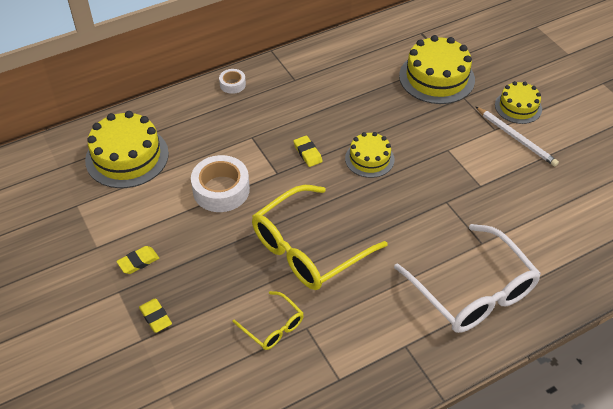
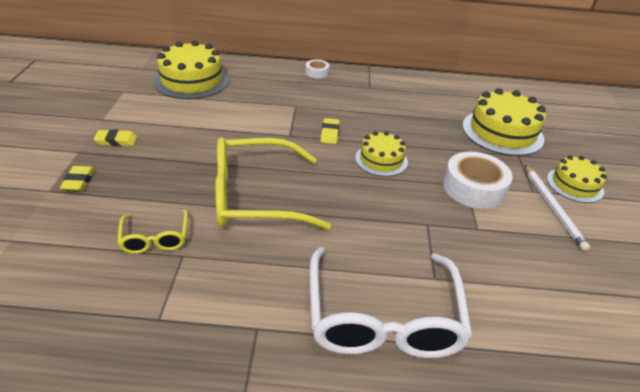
camera: 30 degrees right, 10 degrees down
(221, 190) = (233, 126): white tape -> white tape (473, 188)

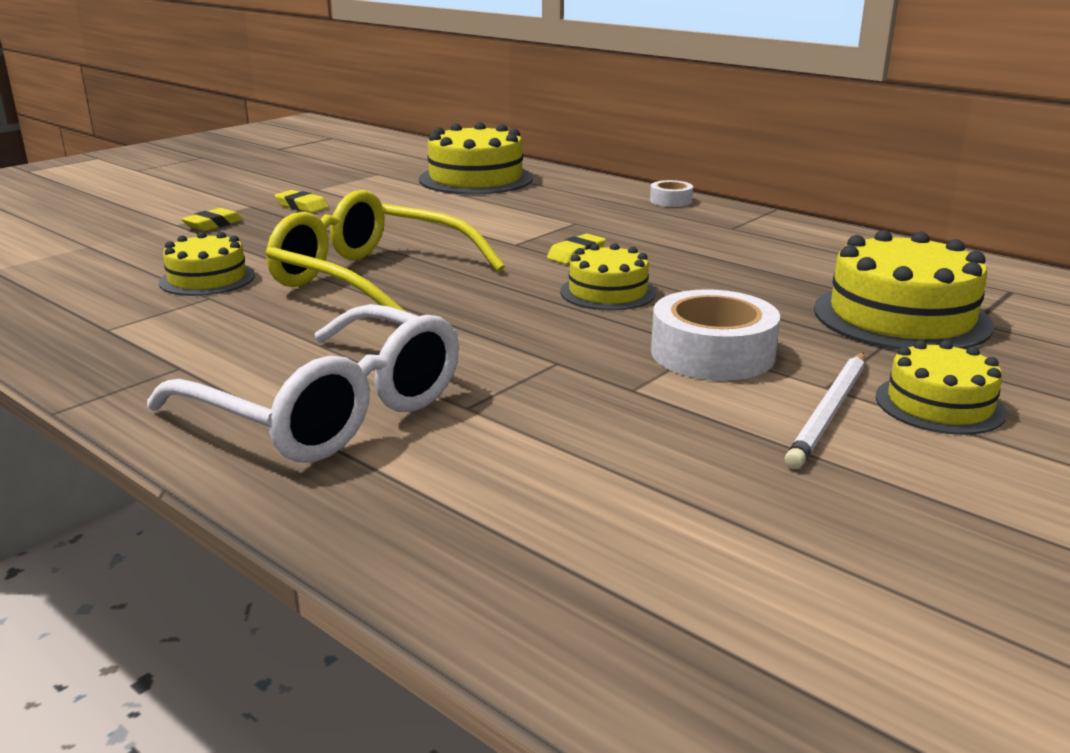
camera: 40 degrees right, 15 degrees down
(155, 238) = (207, 279): yellow glasses -> yellow cake
(383, 318) = (329, 410): white glasses -> white glasses turned 90 degrees counterclockwise

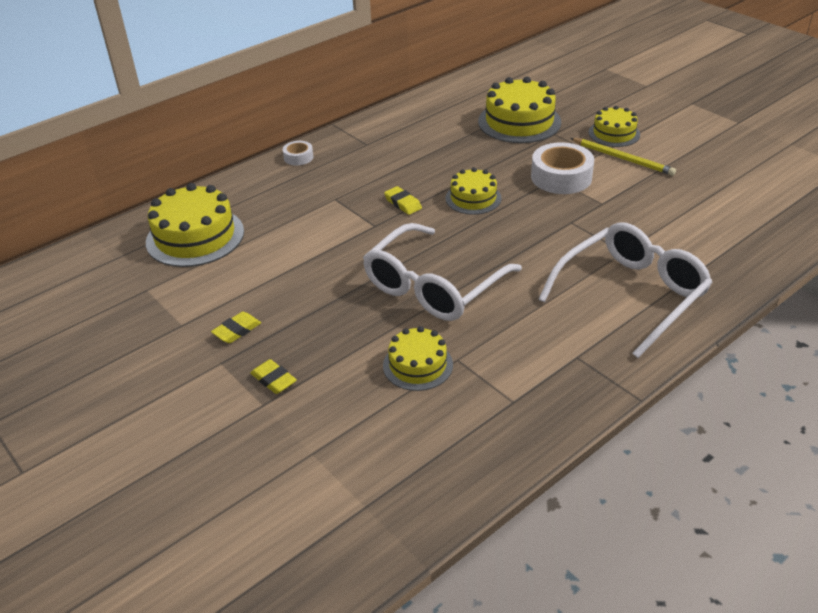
camera: 80 degrees left, 15 degrees up
(371, 279) = (433, 286): yellow glasses -> white glasses
(829, 412) = (623, 159): white pencil -> yellow pencil

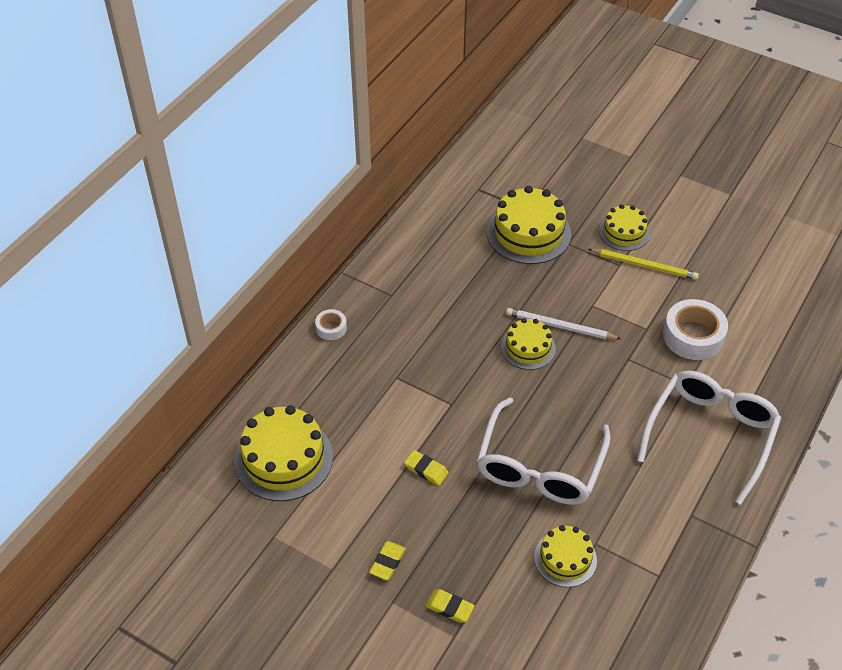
camera: 20 degrees left, 10 degrees up
(403, 203) = (465, 369): yellow eraser -> yellow eraser (426, 470)
(513, 188) = (560, 326): none -> white pencil
(561, 177) = (597, 302): white tape -> white tape (693, 336)

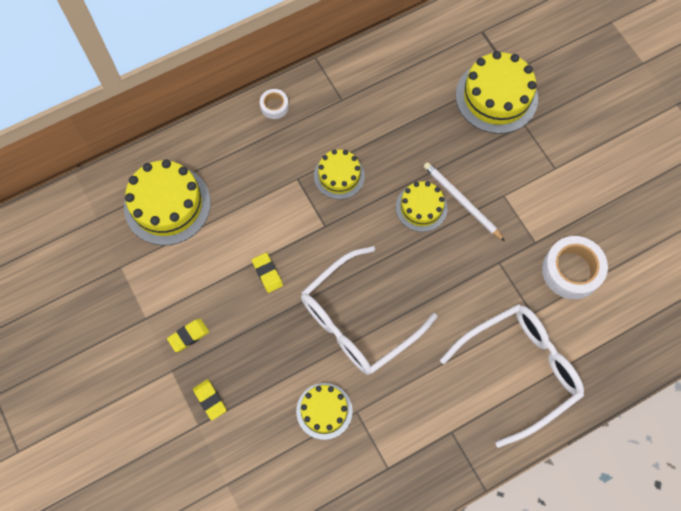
camera: 30 degrees right, 20 degrees up
(624, 232) = (582, 138): yellow cake -> yellow cake (339, 175)
(644, 265) = (577, 180): yellow pencil -> none

